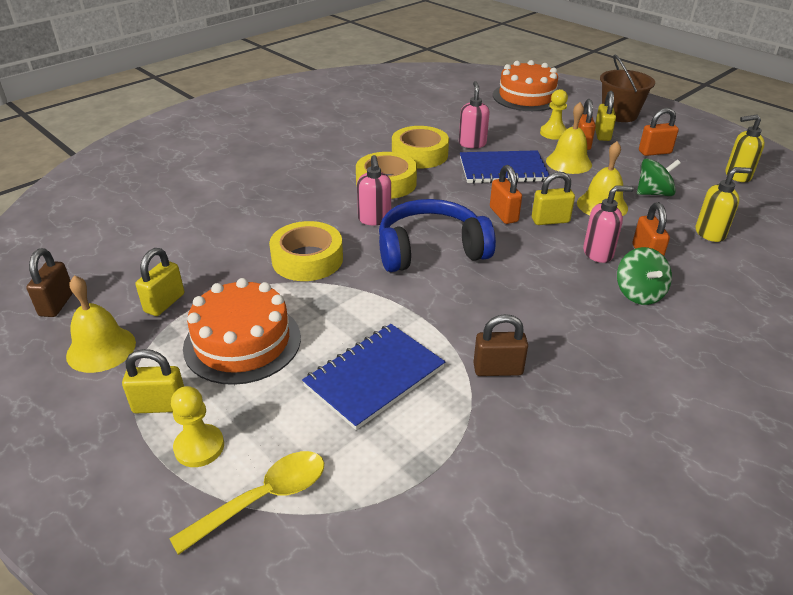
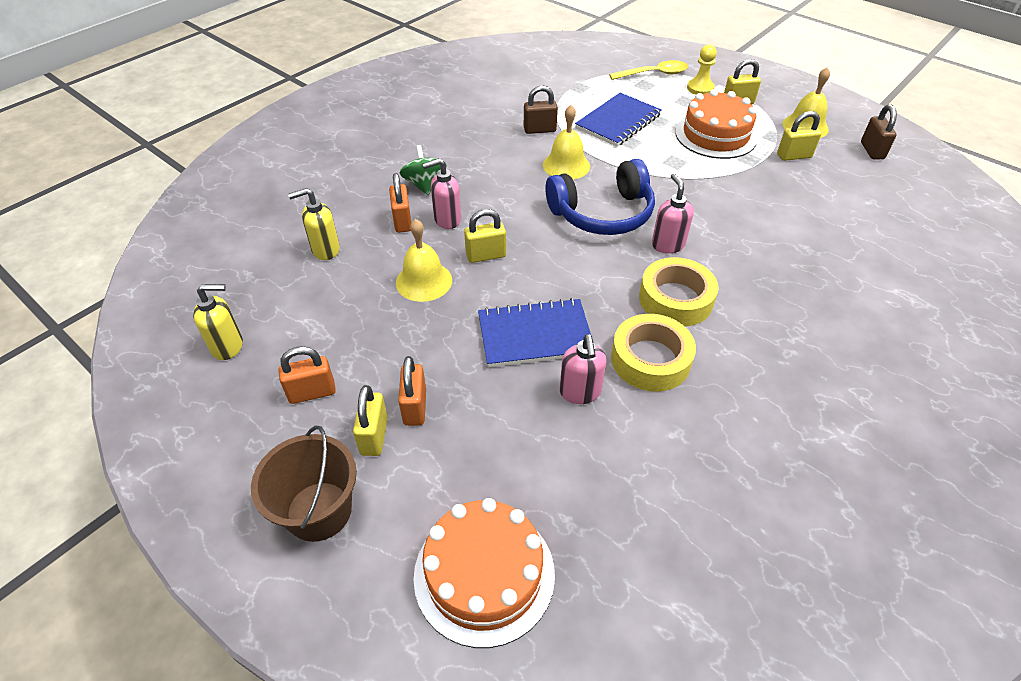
camera: 175 degrees right, 10 degrees up
(164, 303) = (794, 156): yellow padlock -> yellow padlock turned 60 degrees clockwise
(263, 498) = (654, 74): yellow spoon -> yellow spoon turned 150 degrees counterclockwise
(307, 259) = (709, 197): yellow tape -> none
(503, 215) = (534, 260): orange padlock -> none
(553, 133) = (453, 433): yellow pawn -> none
(568, 162) = (444, 358): yellow bell -> yellow bell (566, 165)
(653, 193) = (355, 305): green spinning top -> none

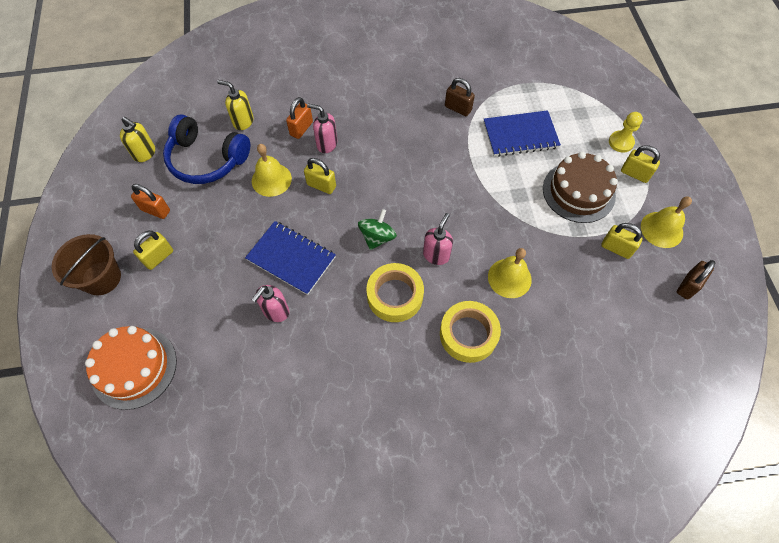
camera: 40 degrees right, 15 degrees up
(415, 407) = (191, 255): orange padlock -> none
(425, 185) = (340, 109): green spinning top -> green spinning top (377, 237)
(566, 165) = (442, 149): yellow bell -> yellow bell (509, 278)
(602, 214) = (422, 203): blue headphones -> blue headphones (206, 159)
(650, 359) = (334, 322): yellow tape -> yellow tape (468, 334)
(654, 74) = (600, 107): yellow spoon -> none
(715, 135) = (578, 192): orange cake -> brown cake

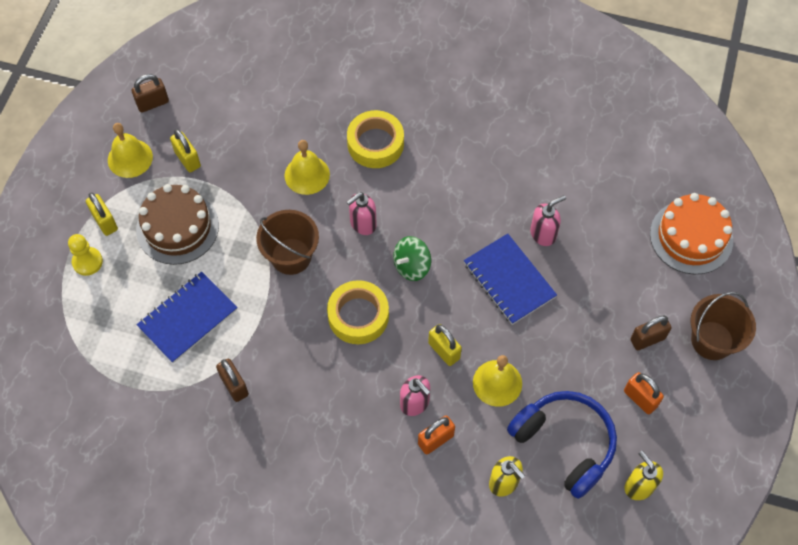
camera: 155 degrees left, 0 degrees up
(158, 257) = (647, 339): yellow padlock -> brown padlock
(395, 296) = (423, 203): yellow tape -> yellow tape (358, 316)
(477, 206) = (291, 256): none -> brown bucket
(520, 135) = (188, 318): blue notebook -> blue notebook turned 60 degrees counterclockwise

